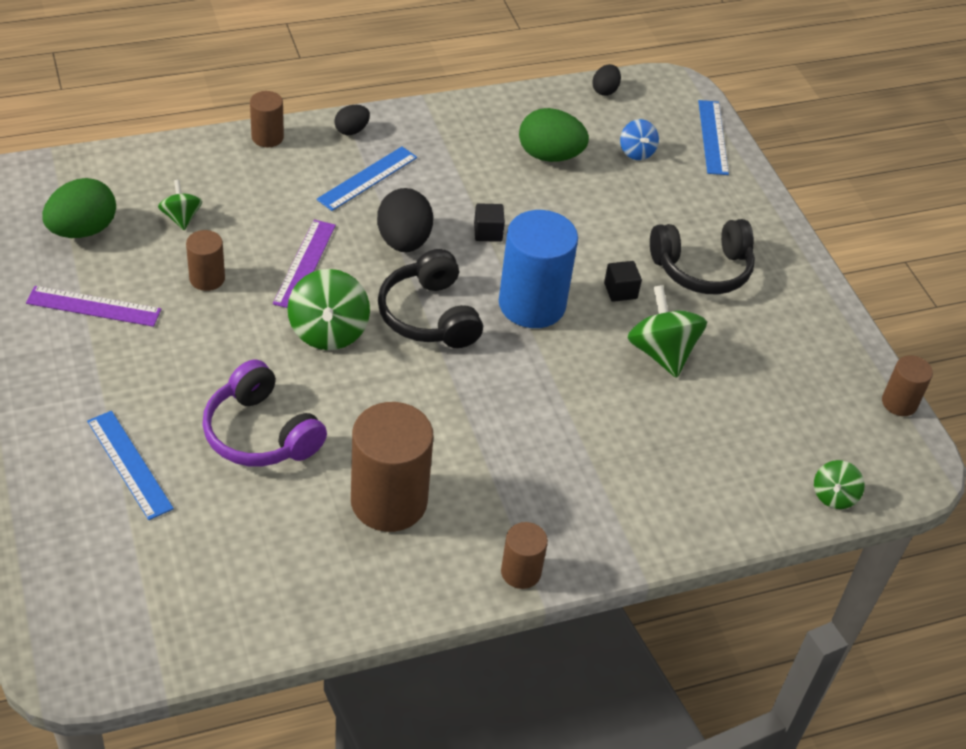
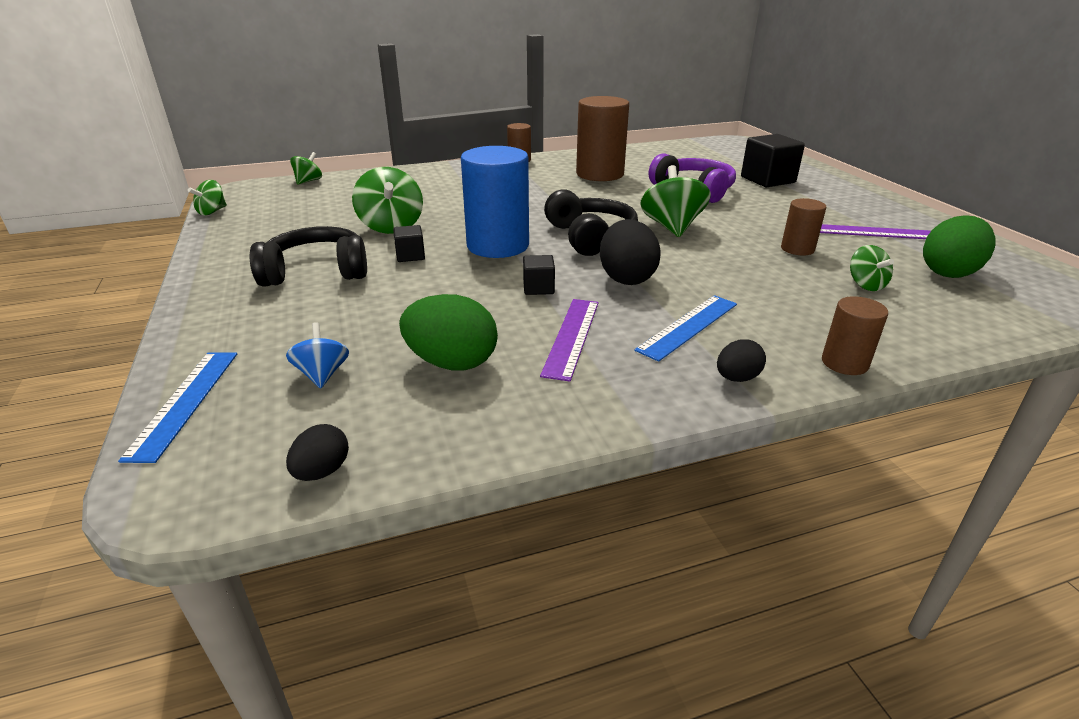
camera: 175 degrees left, 15 degrees down
(129, 464) = (767, 180): blue ruler -> black cube
(305, 264) = (716, 260): purple ruler -> purple ruler (572, 337)
(899, 403) = (212, 212): brown cylinder -> green spinning top

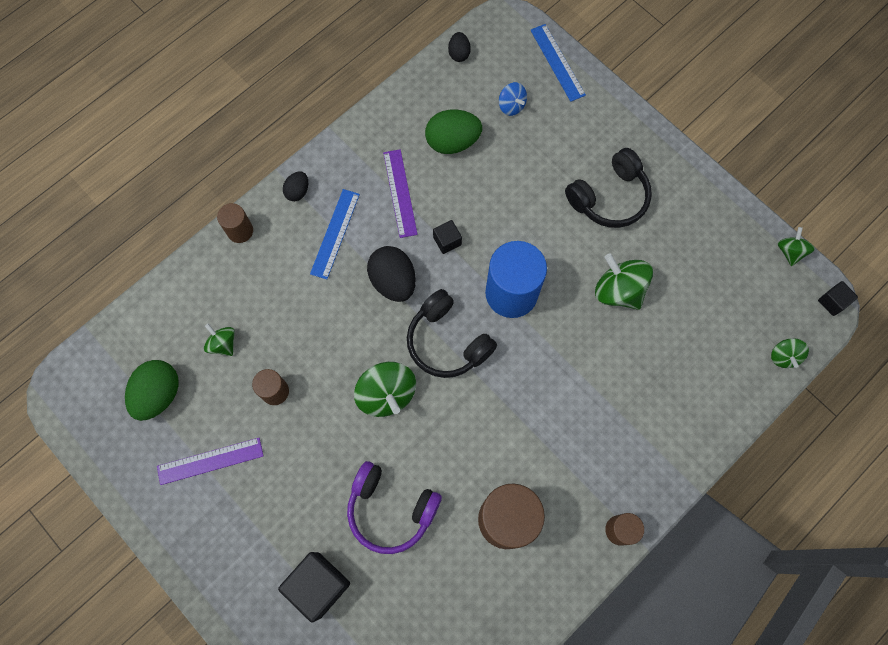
camera: 155 degrees right, 40 degrees up
(410, 256) = (564, 248): black cube -> black cube (832, 302)

